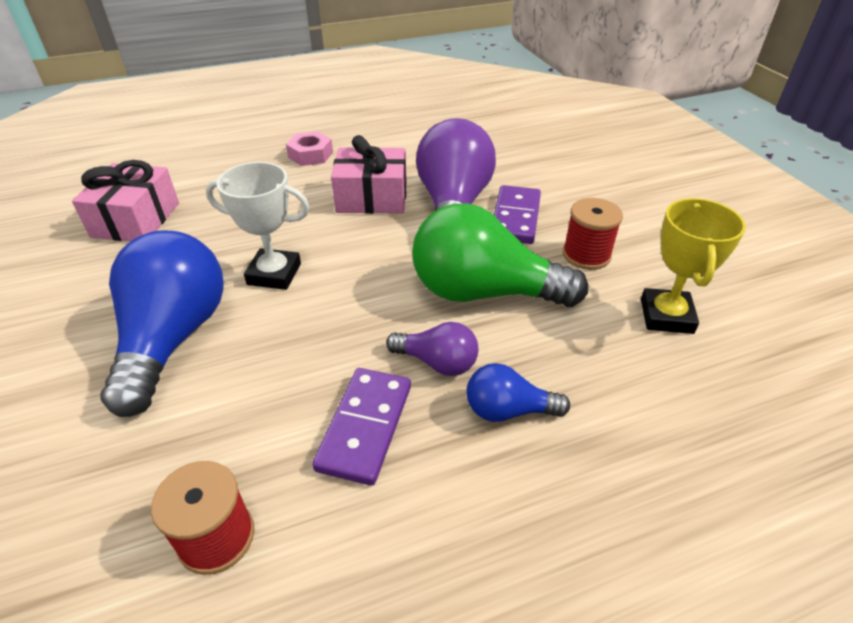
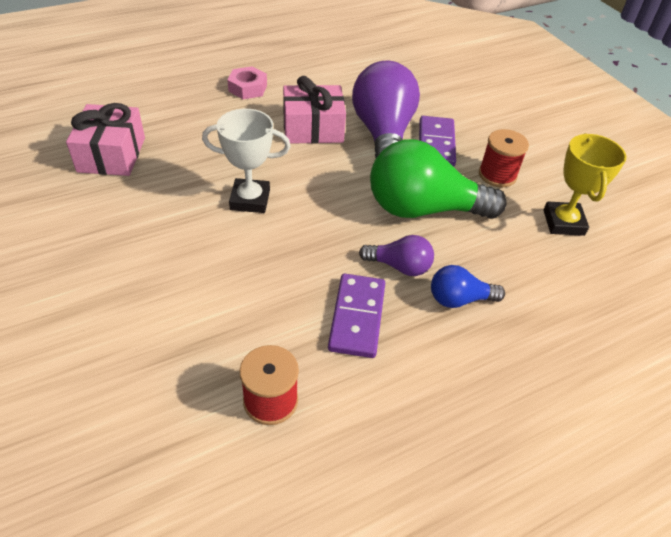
camera: 10 degrees left, 5 degrees up
(173, 338) = (184, 257): blue light bulb -> none

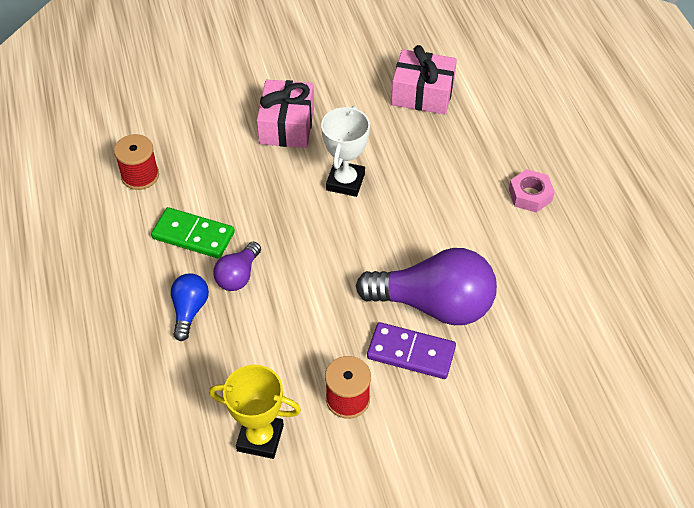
camera: 105 degrees right, 5 degrees up
(313, 128) = (450, 242): pink gift -> pink gift (287, 125)
(357, 317) = (193, 235): purple domino -> green domino
(423, 209) = (307, 313): green light bulb -> none

